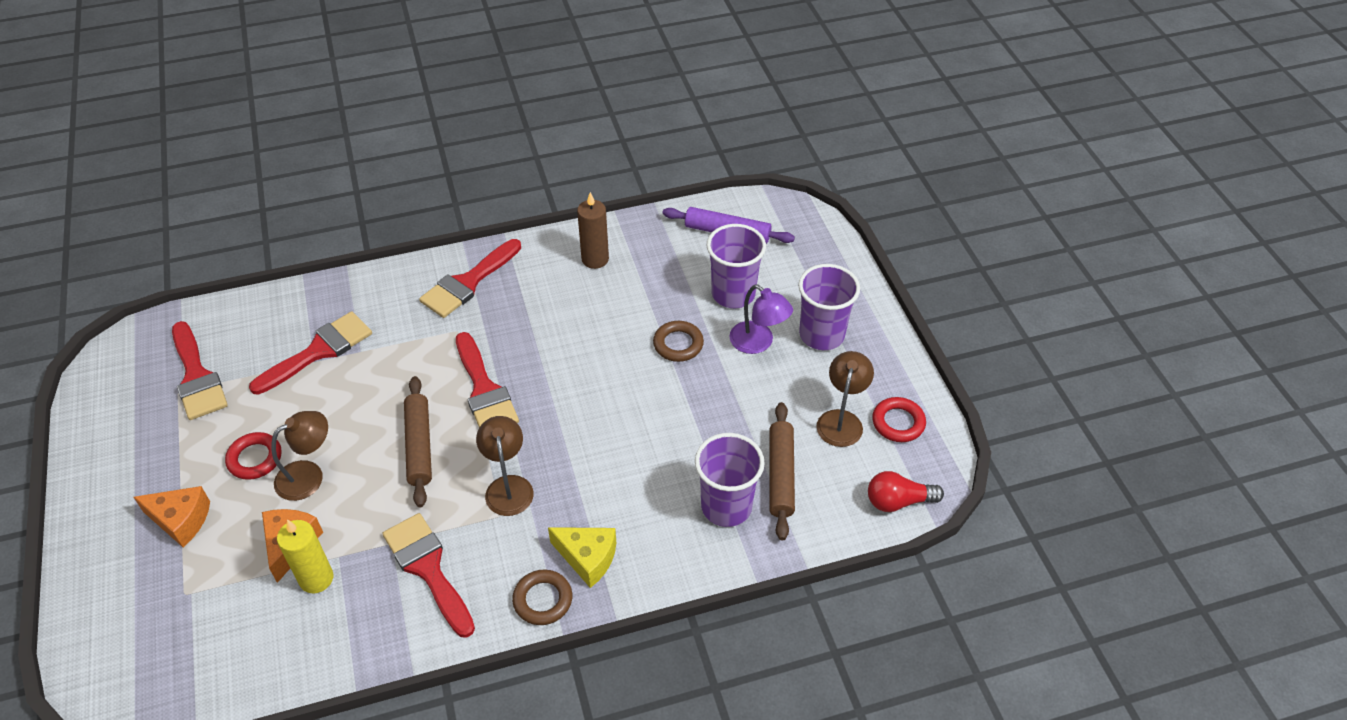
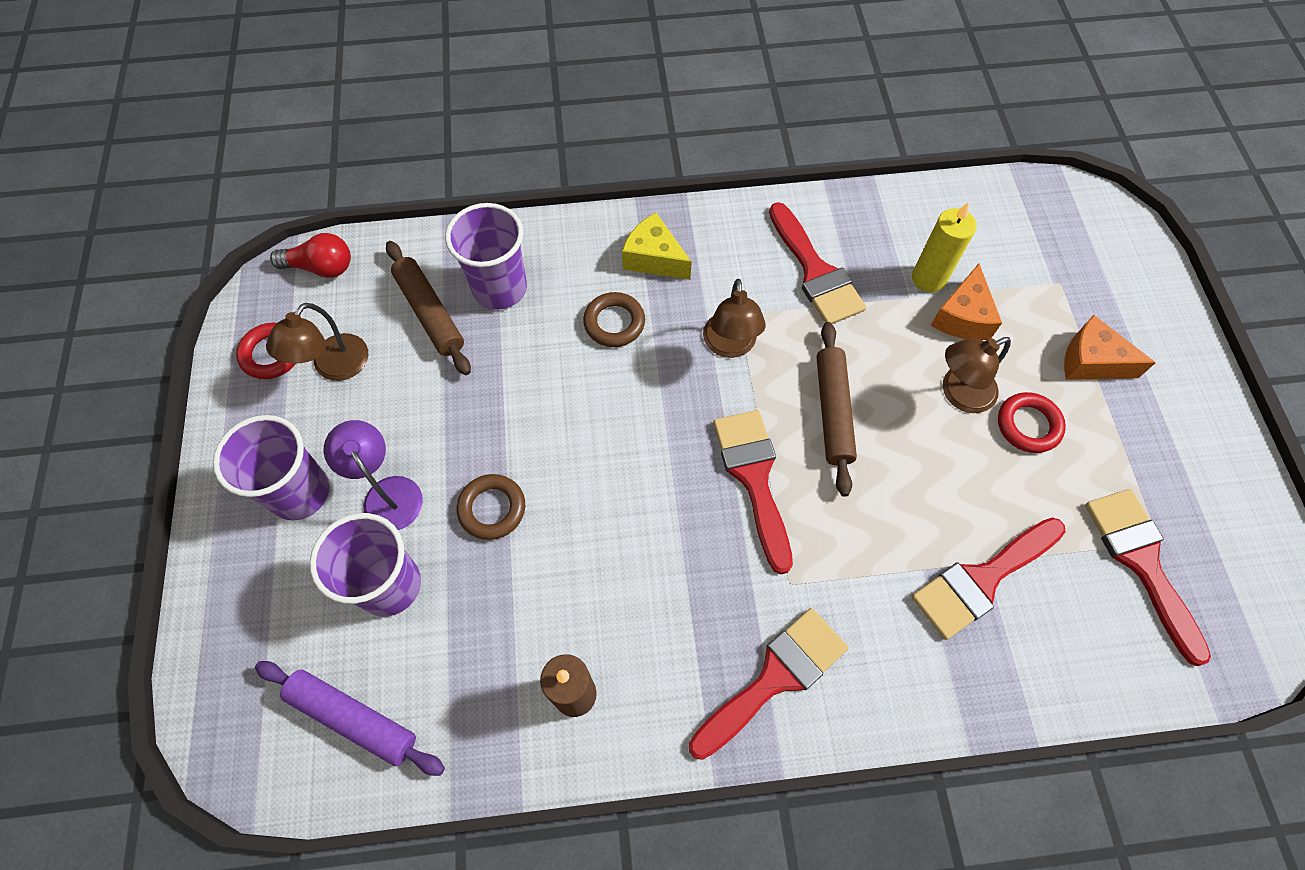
camera: 170 degrees left, 15 degrees up
(543, 600) = (702, 227): brown ring -> brown ring (614, 323)
(781, 475) = (429, 313): brown rolling pin -> brown rolling pin turned 45 degrees counterclockwise

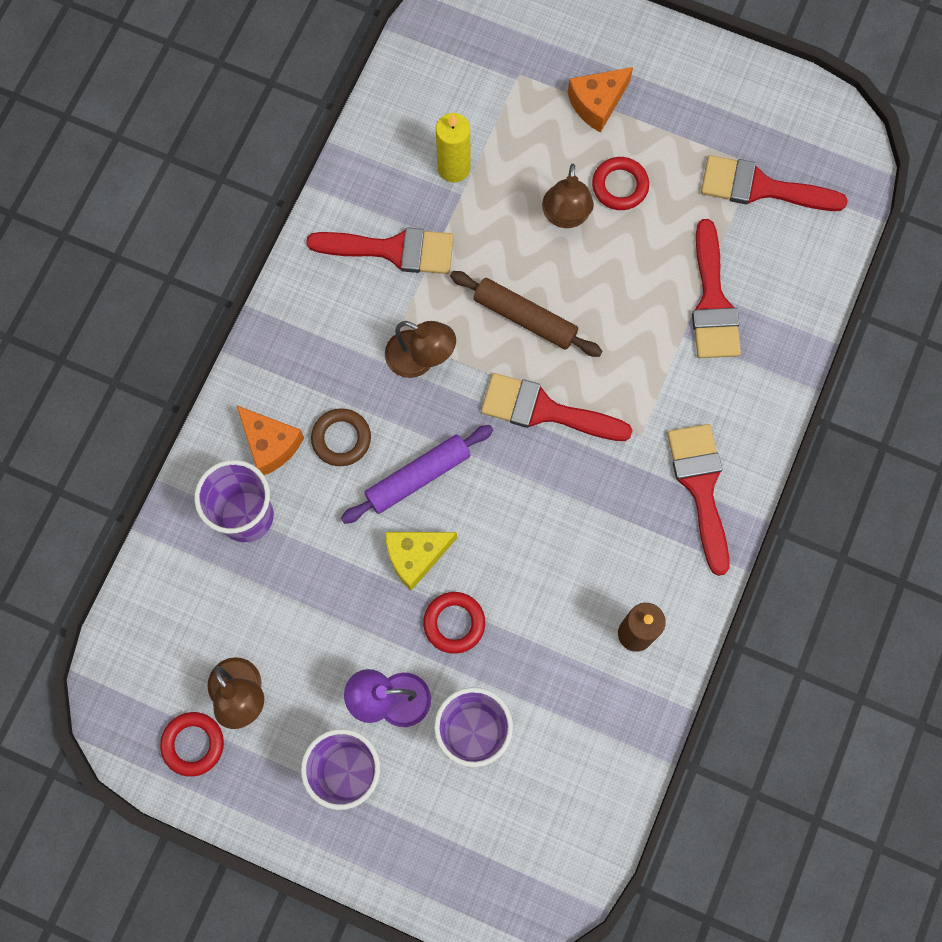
camera: 60 degrees left, 10 degrees up
(321, 267) = (123, 663): red light bulb -> none
(353, 719) = (564, 805): purple rolling pin -> purple rolling pin (418, 477)
(429, 313) = (235, 588): brown rolling pin -> none
(492, 509) = (454, 623): brown ring -> red ring
(654, 258) = (297, 371): yellow cheese -> yellow cheese (415, 556)
(962, 317) = (503, 167): orange cheese -> orange cheese (270, 444)

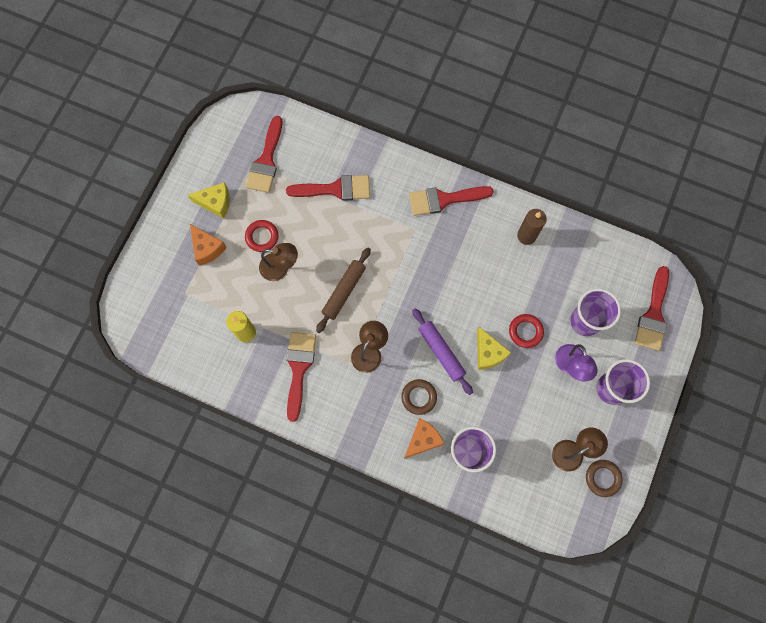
camera: 90 degrees left, 0 degrees up
(193, 744) = (602, 478): red ring -> brown ring
(545, 410) = (400, 281): red brush -> red brush (653, 314)
(679, 112) = (215, 203): none -> yellow cheese

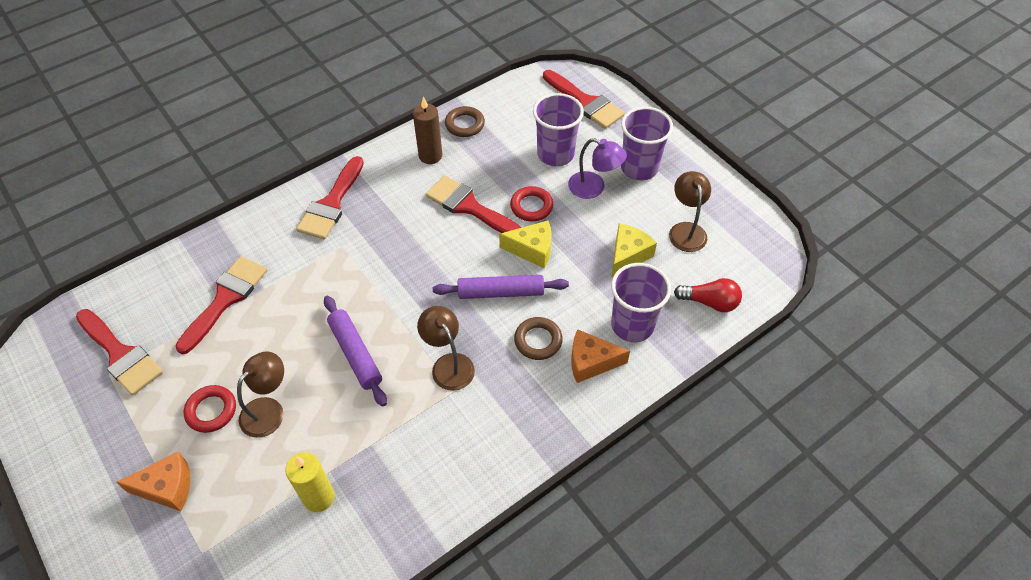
camera: 60 degrees left, 20 degrees down
(215, 203) = (117, 444): yellow cheese -> yellow cheese (628, 255)
(299, 369) = (414, 456): red brush -> red brush (469, 207)
(344, 291) = (356, 354): brown rolling pin -> purple rolling pin
(423, 439) = (591, 362): orange cheese -> orange cheese turned 75 degrees counterclockwise
(518, 497) = (710, 302): none -> red light bulb
(602, 478) = (728, 220): brown ring -> brown ring (465, 124)

